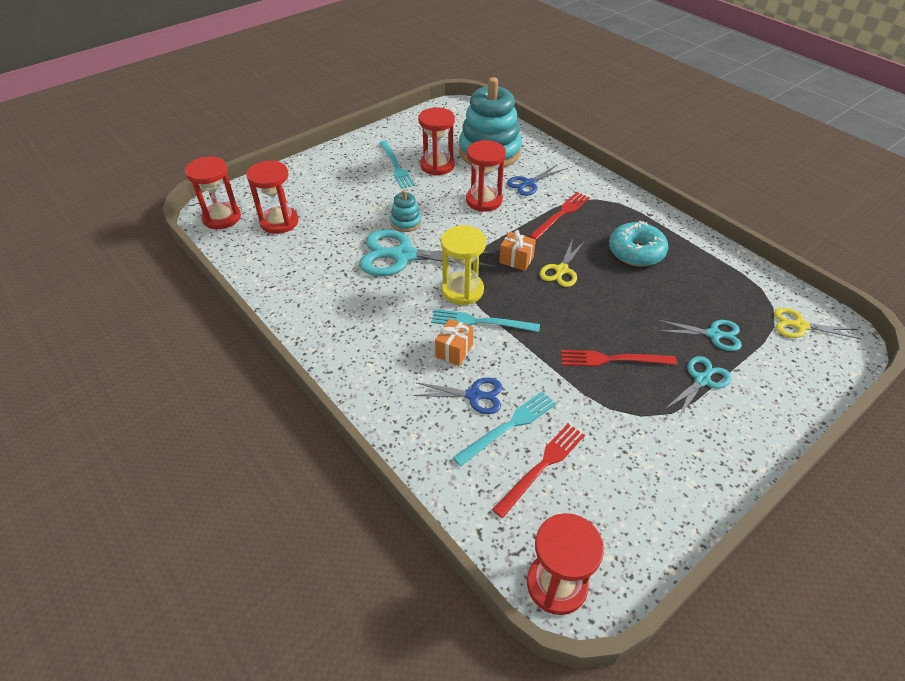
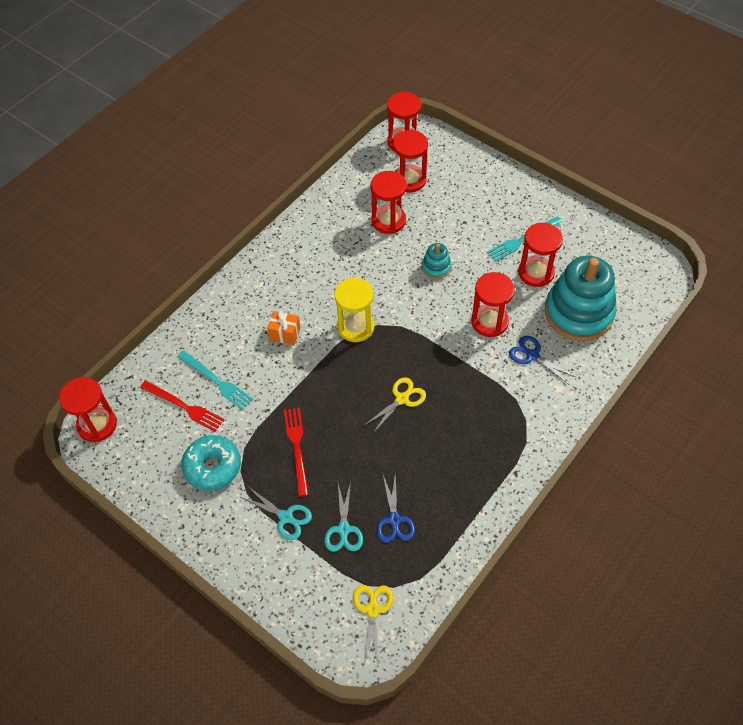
camera: 80 degrees right, 10 degrees up
(327, 245) = (388, 220): none -> red hourglass
(403, 256) = (389, 276): turquoise scissors -> none
(474, 395) = (242, 355): blue scissors -> blue scissors (394, 520)
(480, 322) = (320, 346): turquoise fork -> none
(516, 260) = (407, 361): orange gift -> none
(561, 214) = (488, 390): red fork -> none
(561, 270) = (402, 399): yellow scissors -> yellow scissors turned 120 degrees clockwise
(636, 252) = (447, 461): turquoise donut -> turquoise donut (212, 467)

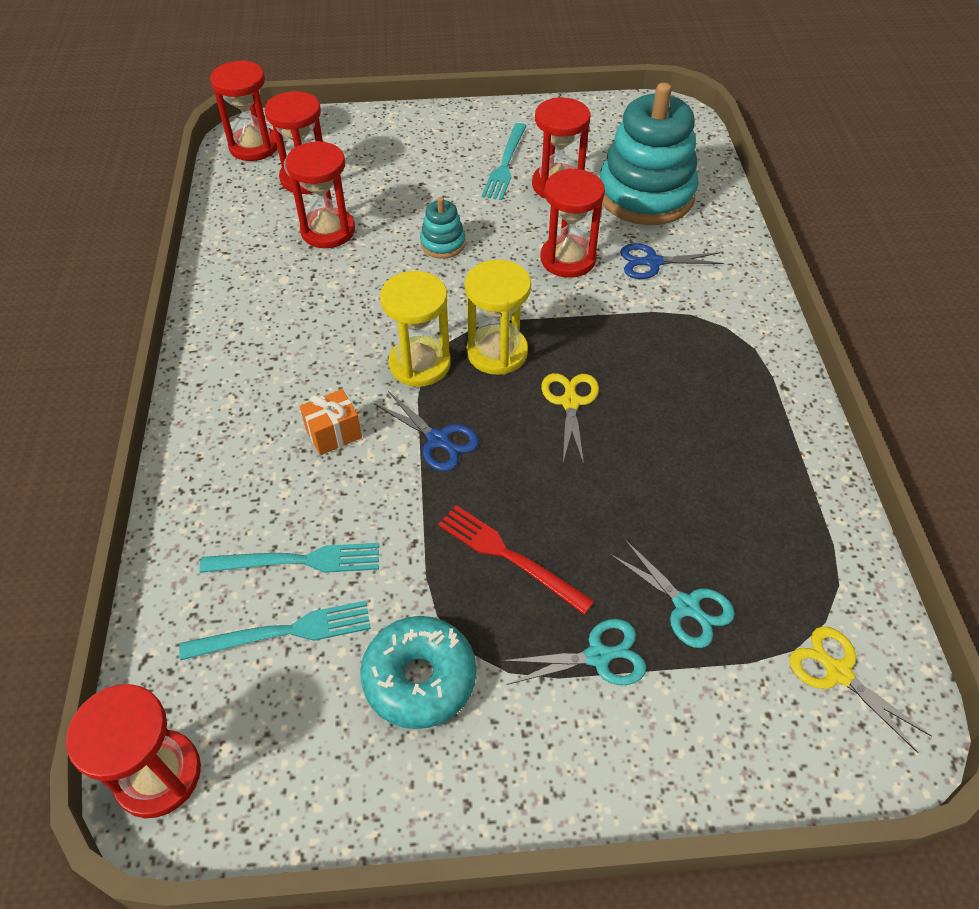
camera: 45 degrees left, 5 degrees down
(184, 407) = (284, 632): red fork -> turquoise fork
(394, 520) = (728, 542): blue scissors -> blue scissors (438, 440)
(397, 347) = (497, 352): none -> yellow hourglass

